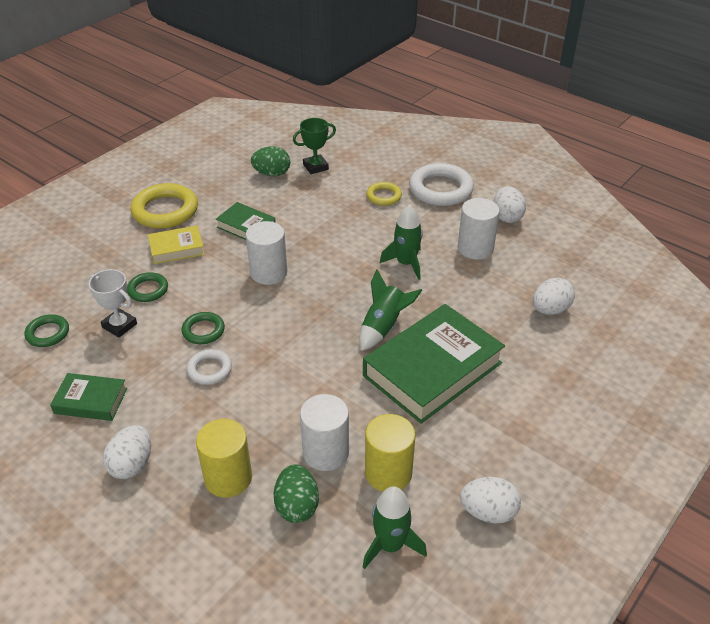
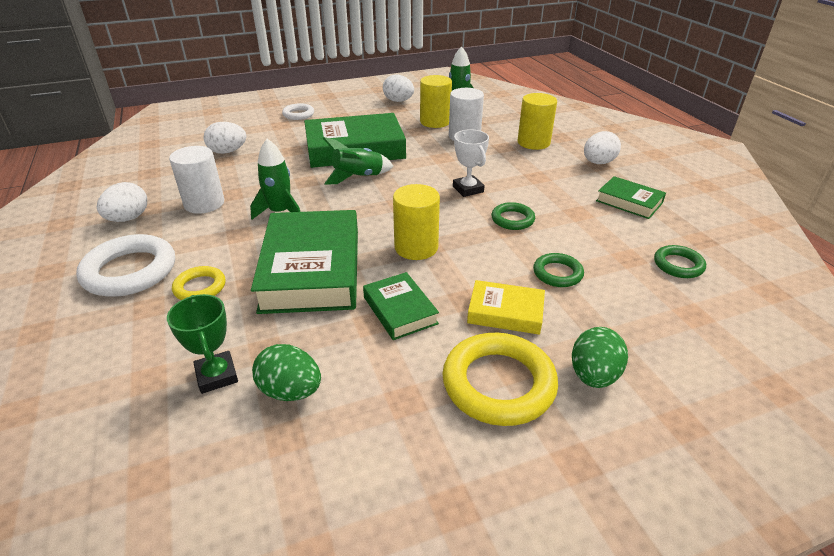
camera: 150 degrees left, 5 degrees down
(119, 325) = (596, 248): white trophy -> white trophy (468, 189)
(209, 369) = (520, 193): white ring -> white ring (298, 114)
(268, 273) = (416, 247): white cylinder -> yellow cylinder
(297, 506) = (498, 125): green egg -> green egg (593, 375)
(315, 167) = (217, 375): green trophy -> green trophy turned 60 degrees clockwise
(328, 230) = (312, 269): none -> green book

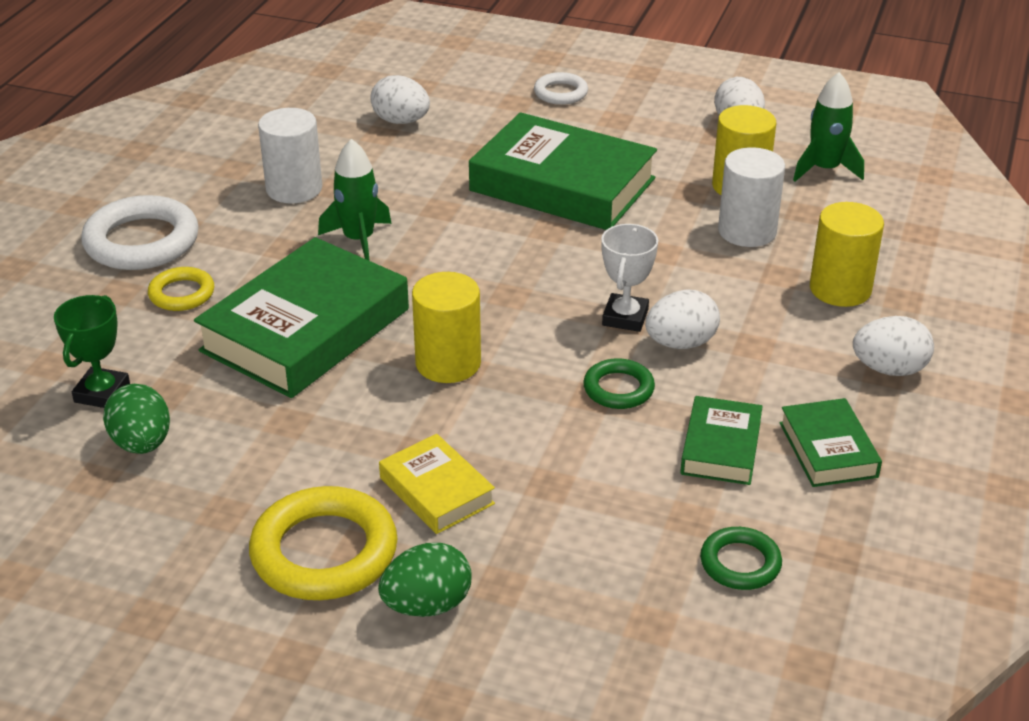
camera: 40 degrees right, 0 degrees up
(128, 218) = (202, 173): white egg -> white egg (680, 343)
(358, 177) = (508, 233): green rocket -> none
(400, 310) = (333, 425): green book -> green book (721, 447)
(557, 273) = (564, 484): green ring -> none

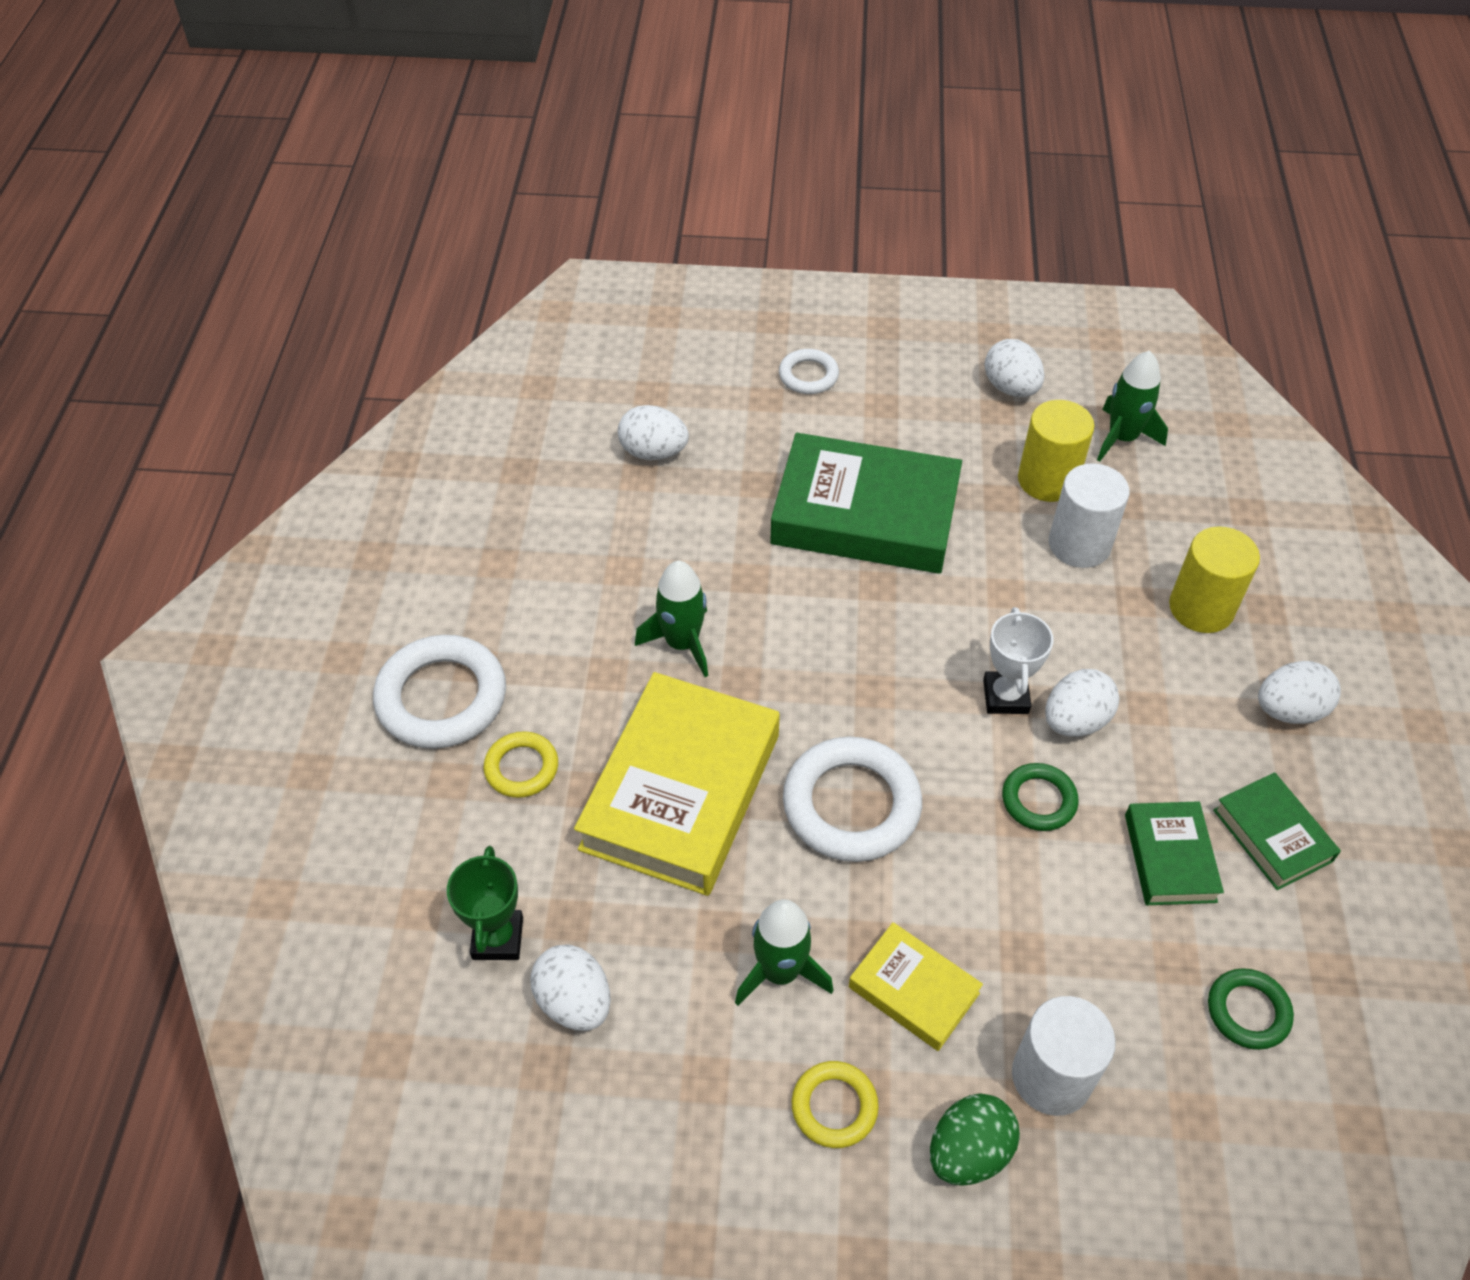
camera: 15 degrees left, 15 degrees up
(142, 443) = (574, 1002): green egg -> white egg
(294, 189) = (578, 580): white cylinder -> white cylinder (1051, 1076)
(306, 330) = (681, 791): green book -> yellow book
(324, 552) = (834, 1107): yellow ring -> yellow ring, size x0.55
(326, 457) = (780, 972): none -> green rocket
(448, 363) = (851, 805): yellow cylinder -> white ring

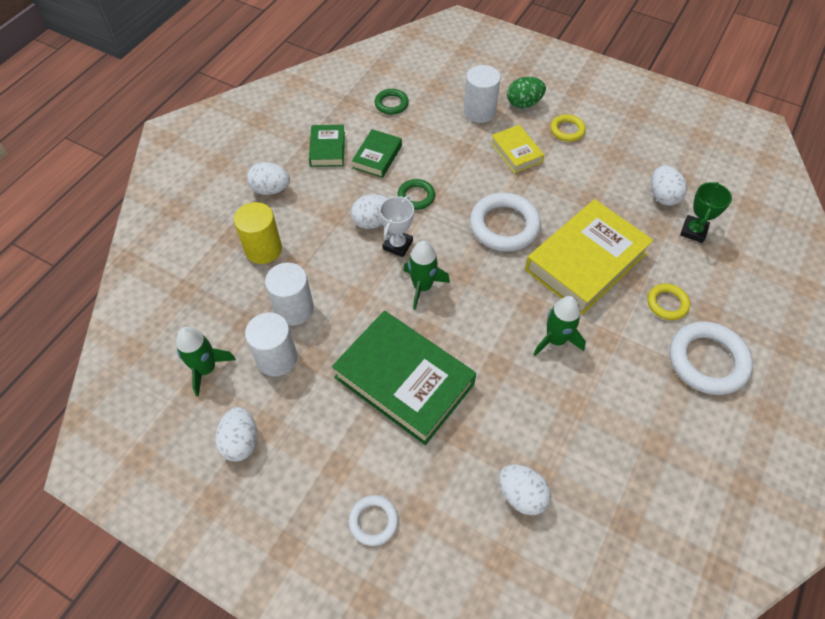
camera: 155 degrees left, 5 degrees up
(780, 972) = (569, 176): green rocket -> green rocket (422, 286)
(1047, 480) = (277, 358): yellow cylinder -> white cylinder

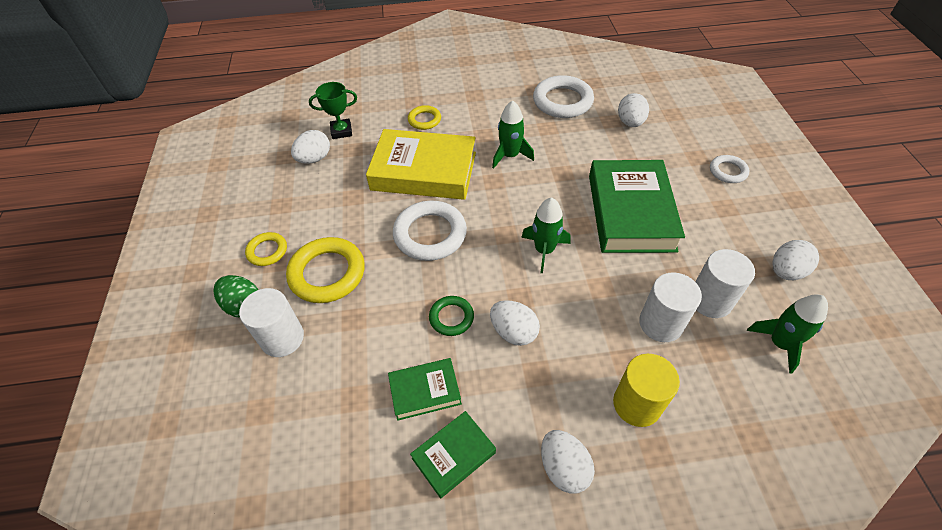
camera: 125 degrees left, 5 degrees down
(391, 104) = (324, 440): green ring -> none
(397, 245) = (520, 294): white trophy -> none
(516, 152) = (327, 273): yellow book -> yellow ring
(707, 361) = (454, 90): white ring -> white ring (562, 101)

